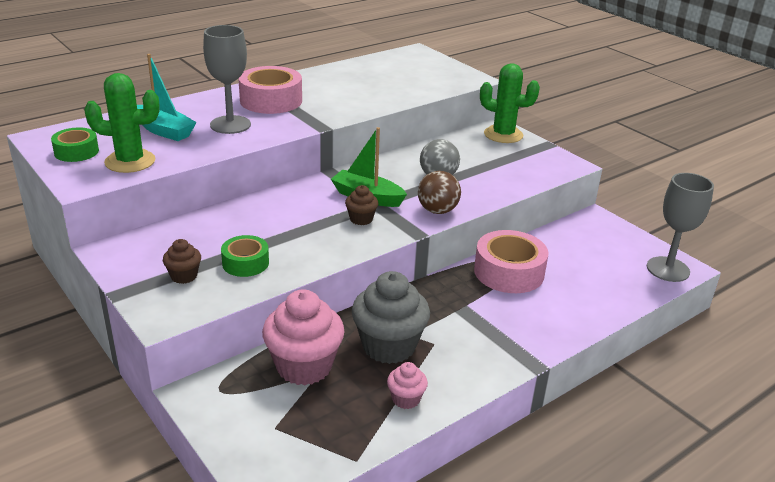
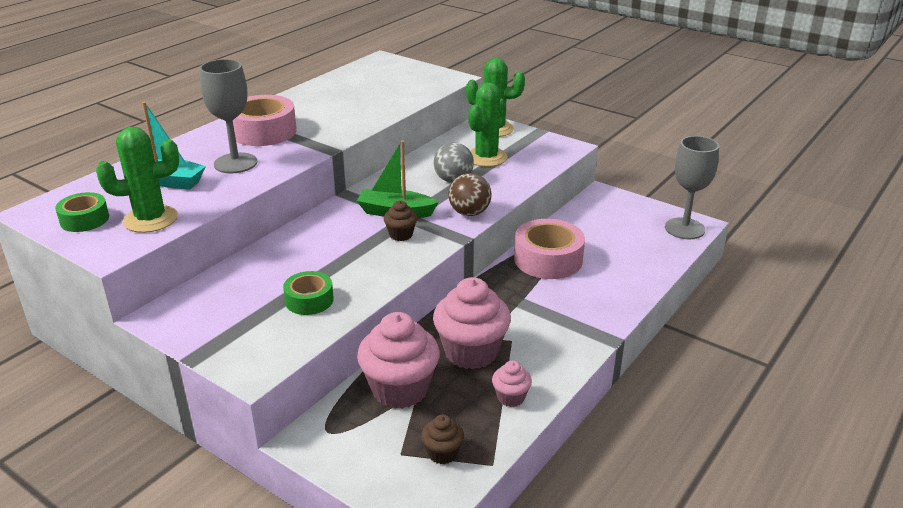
camera: 15 degrees left, 0 degrees up
(184, 276) = (253, 326): brown cupcake -> brown cupcake (442, 453)
(389, 346) = (471, 352): grey cupcake -> pink cupcake
(481, 161) = (486, 157): none -> green cactus

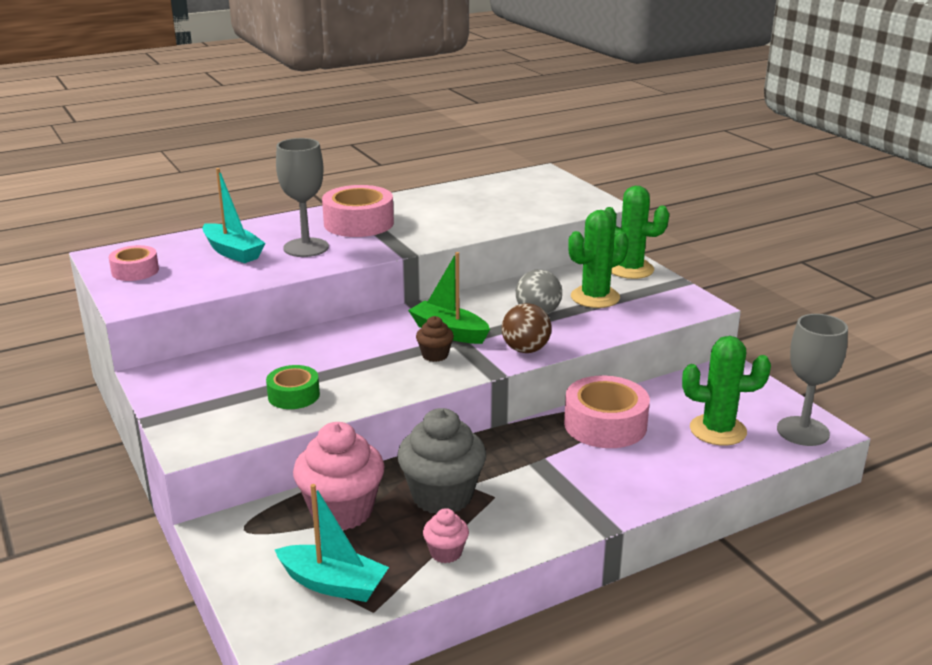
camera: 25 degrees right, 5 degrees down
(84, 219) = (135, 271): green tape -> pink tape
(150, 219) = (188, 282): green cactus -> green cactus (718, 430)
(442, 453) = (333, 584): brown cupcake -> turquoise boat
(471, 352) = (442, 496): pink cupcake -> grey cupcake

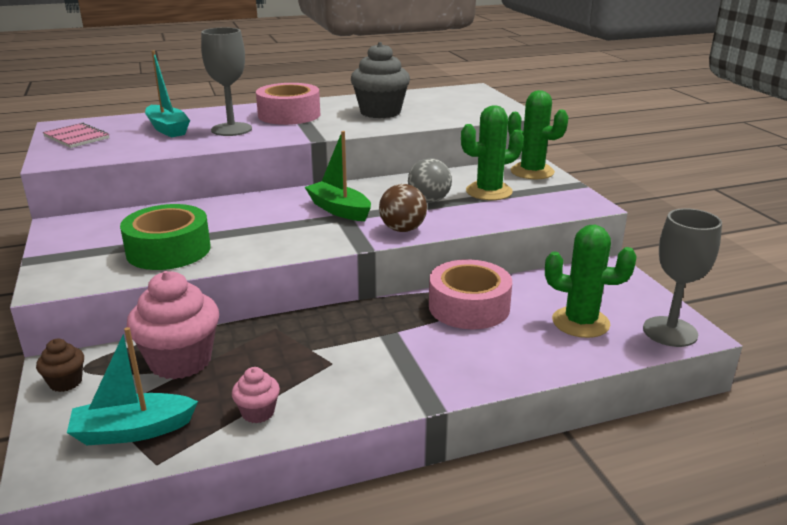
camera: 10 degrees right, 0 degrees up
(135, 271) = (77, 137): pink tape -> pink notebook
(293, 395) = (168, 250): green tape -> green tape, size x1.69
(333, 584) = (133, 431): turquoise boat -> turquoise boat turned 135 degrees clockwise
(435, 355) = (316, 227): brown cupcake -> brown cupcake (66, 382)
(442, 496) = (281, 357): grey cupcake -> grey cupcake (380, 112)

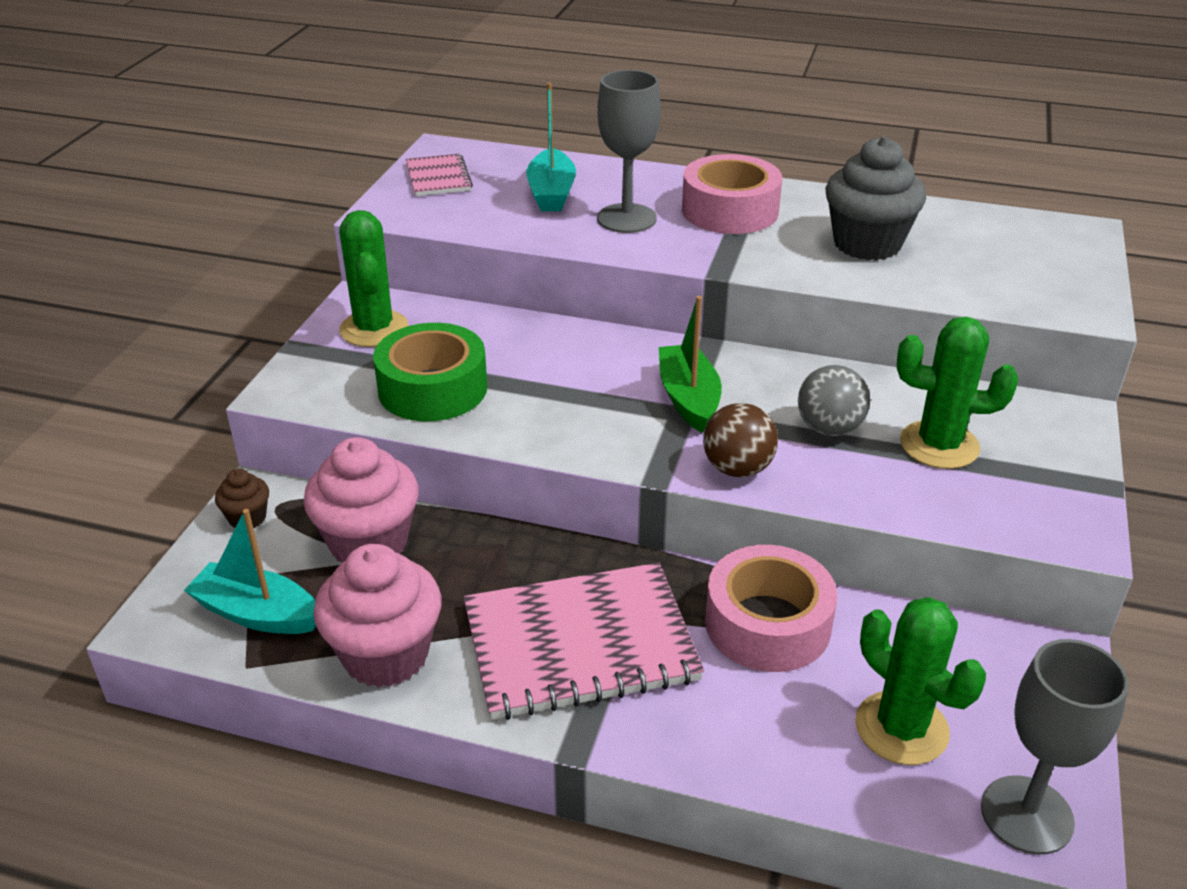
camera: 35 degrees right, 10 degrees up
(258, 412) = (385, 655): pink cupcake -> pink cupcake, size x2.06
(378, 356) = (580, 644): none -> pink notebook
(532, 172) = (1057, 430): green cactus -> green cactus (374, 329)

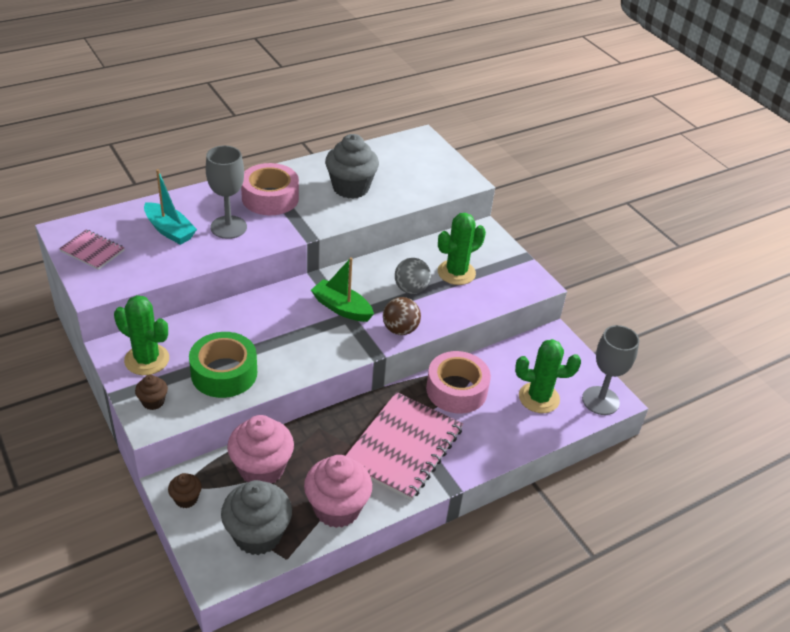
camera: 50 degrees left, 5 degrees up
(257, 613) = (258, 535): turquoise boat -> grey cupcake
(316, 373) = (153, 402): none -> brown cupcake

